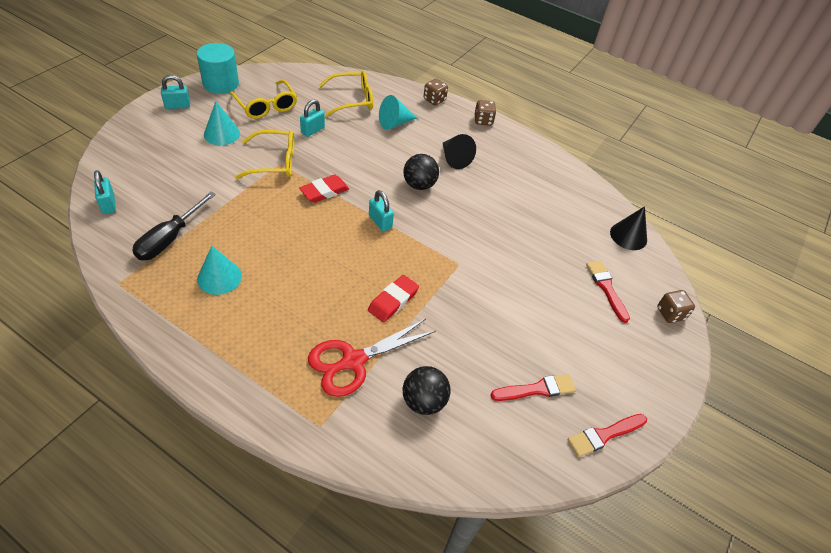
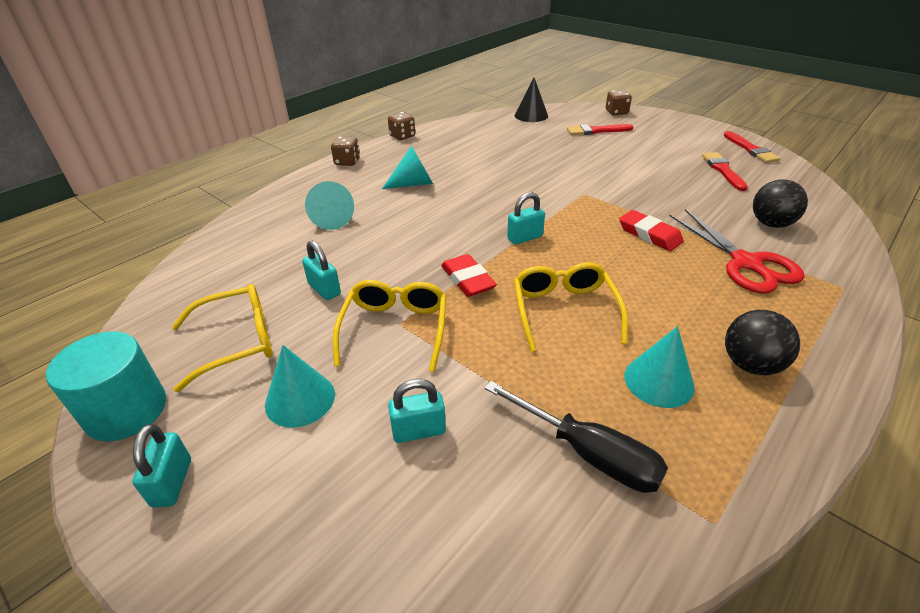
camera: 75 degrees left, 10 degrees down
(108, 204) = (500, 580): turquoise padlock -> turquoise padlock (418, 431)
(352, 100) = (262, 251): yellow glasses -> yellow glasses (564, 311)
(419, 185) = (458, 208): black ball -> black ball (750, 365)
(434, 100) = (292, 188): brown dice -> brown dice (402, 136)
(454, 159) = (413, 184): black cone -> turquoise cone

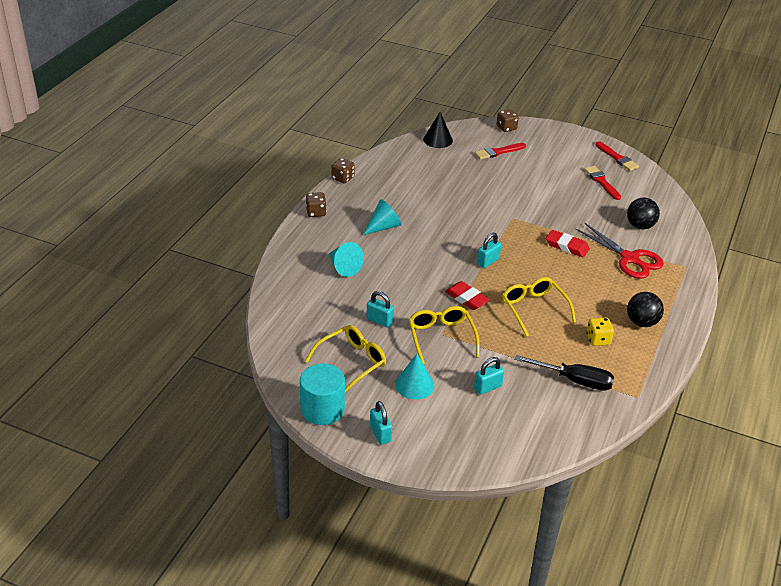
camera: 20 degrees left, 0 degrees up
(659, 381) = (598, 340): turquoise cone -> yellow dice

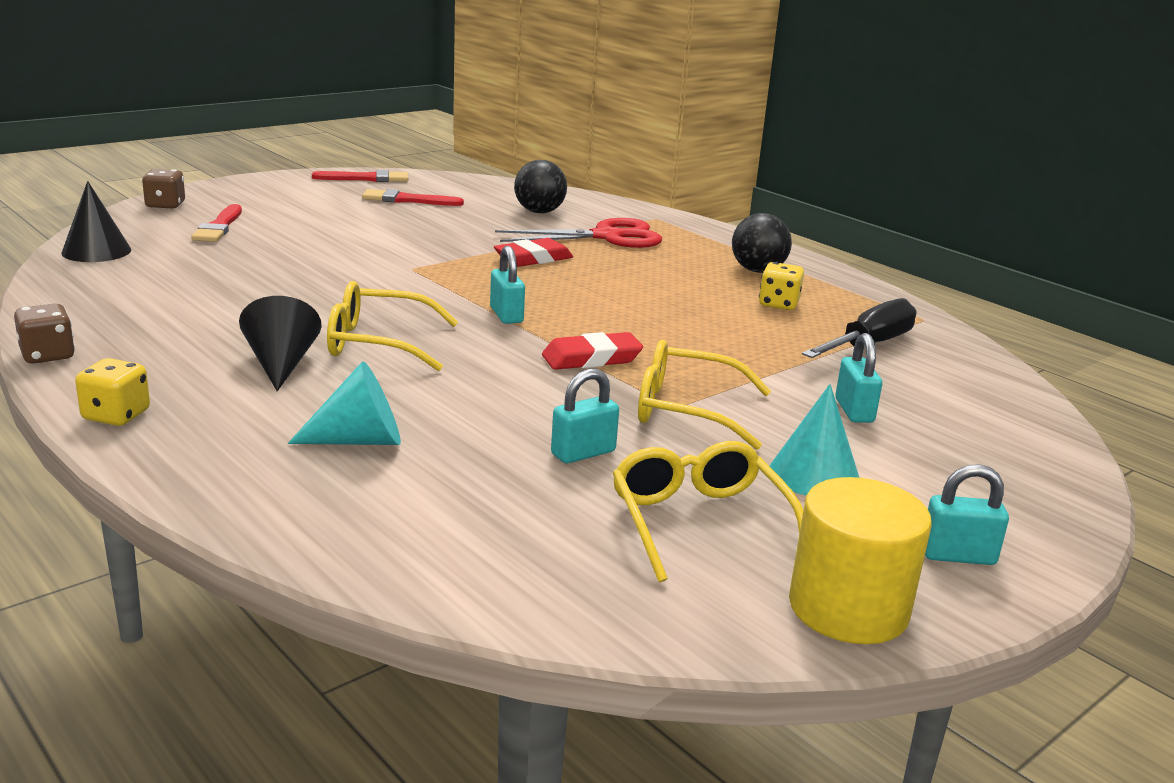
camera: 65 degrees left, 15 degrees down
(316, 212) = (116, 415): brown dice -> yellow dice
(322, 409) = (848, 608): turquoise cylinder -> yellow cylinder
(383, 227) = (281, 364): turquoise cone -> black cone
(534, 309) = (668, 321): yellow glasses -> yellow glasses (378, 343)

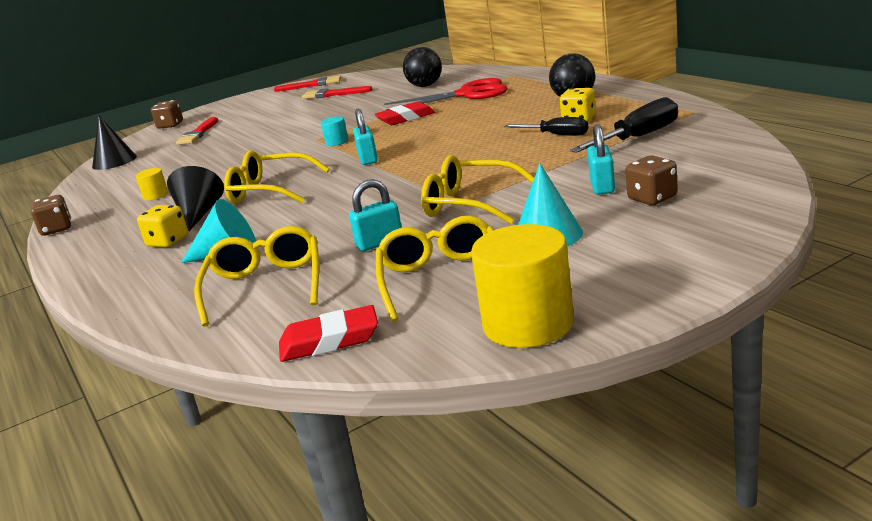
camera: 15 degrees right, 0 degrees up
(116, 415) = (81, 260): yellow dice -> yellow dice (168, 242)
(194, 322) = (155, 195): none -> yellow cylinder
(441, 500) = (265, 286): none -> yellow glasses
(446, 279) = (337, 142): none -> turquoise cylinder
(591, 358) = (416, 179): red eraser -> red eraser (329, 341)
(759, 322) = (556, 135): none -> black screwdriver
(926, 439) = (652, 198): none -> brown dice
(957, 555) = (635, 278): turquoise padlock -> none

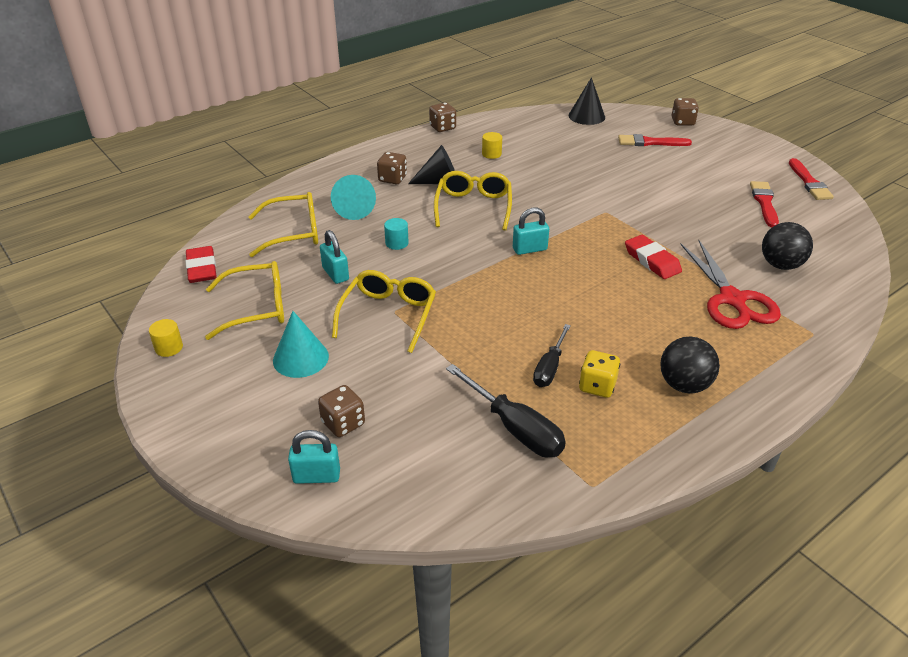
camera: 80 degrees right, 15 degrees up
(168, 242) = (392, 179): yellow dice -> brown dice
(337, 142) = (589, 225): turquoise cylinder -> turquoise cylinder (397, 243)
(528, 324) = (169, 348): yellow cylinder -> yellow cylinder, size x0.46
(602, 186) = (388, 393): turquoise padlock -> turquoise padlock (316, 476)

